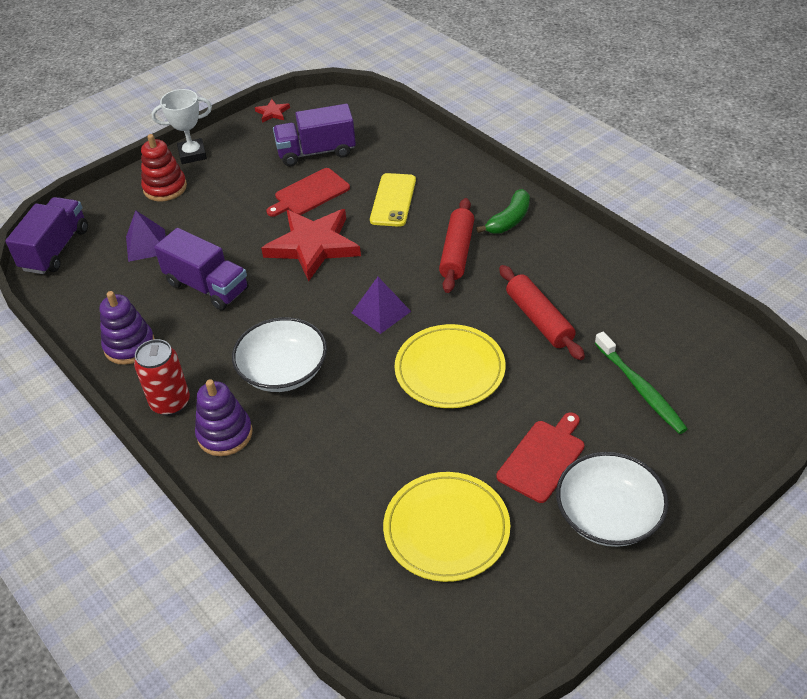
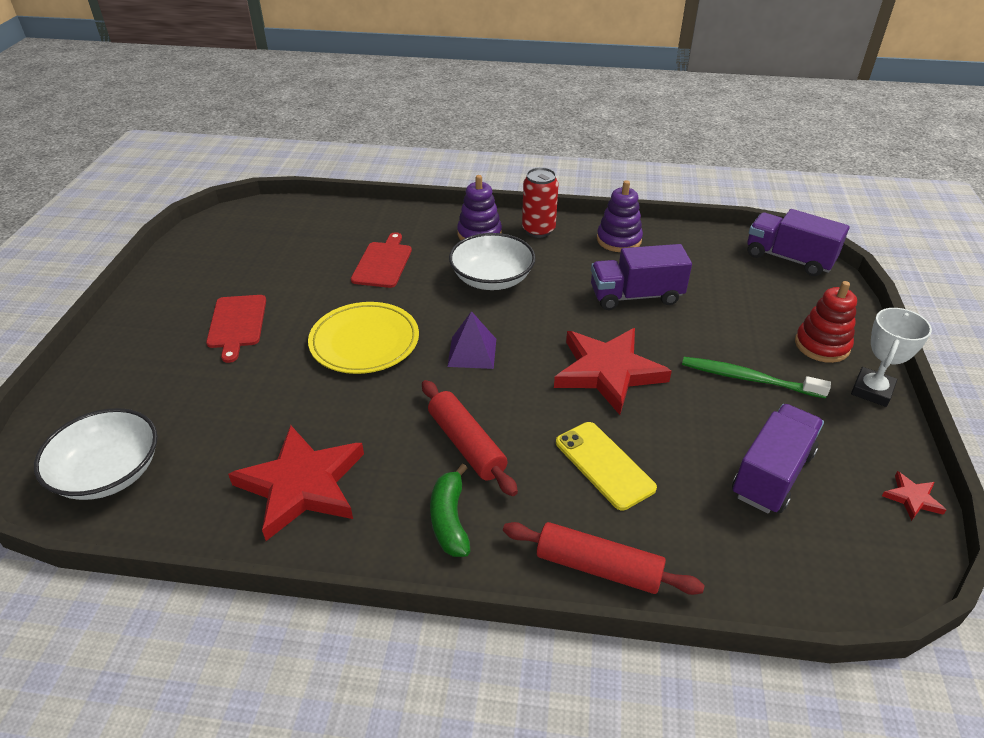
camera: 135 degrees right, 5 degrees down
(55, 249) = (789, 259): purple truck -> purple truck turned 150 degrees clockwise
(146, 245) = (736, 296): purple pyramid -> none
(309, 193) = (694, 420): red cutting board -> red cutting board (383, 263)
(446, 529) = (278, 261): yellow plate -> none
(539, 319) = (319, 422): red rolling pin -> red rolling pin (598, 567)
(581, 283) = (302, 485): none -> red star
(608, 515) = (163, 316): white bowl -> white bowl (109, 473)
(640, 389) = (177, 411): green toothbrush -> green toothbrush (748, 378)

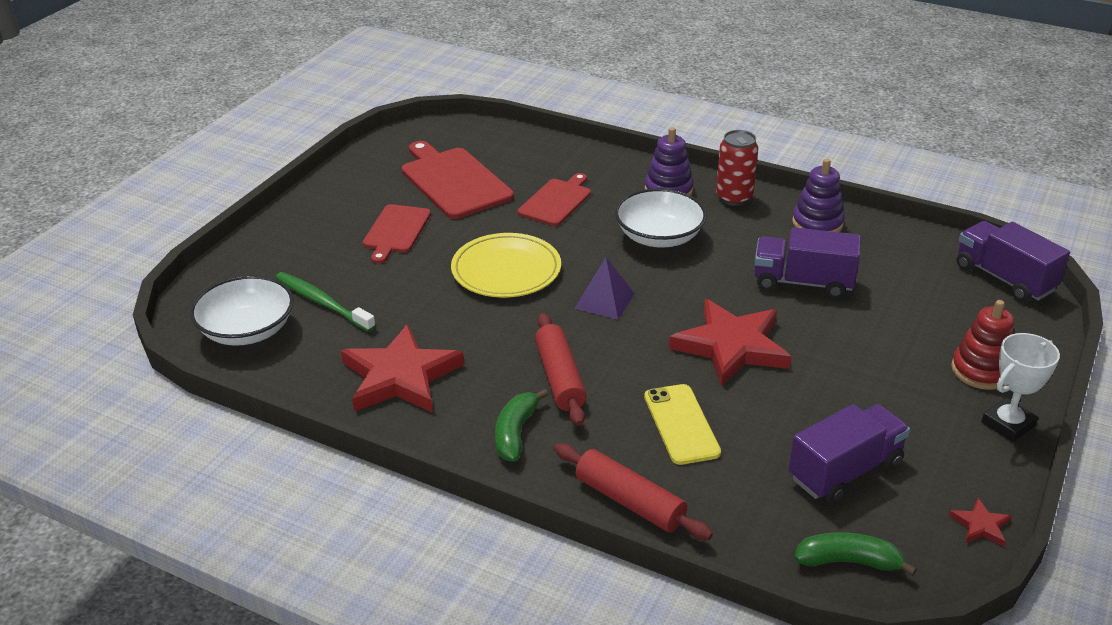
camera: 20 degrees right, 5 degrees down
(276, 262) = (453, 181): none -> red cutting board
(748, 378) = (876, 384): green toothbrush -> green toothbrush (322, 302)
(829, 573) = (848, 561): none -> green banana

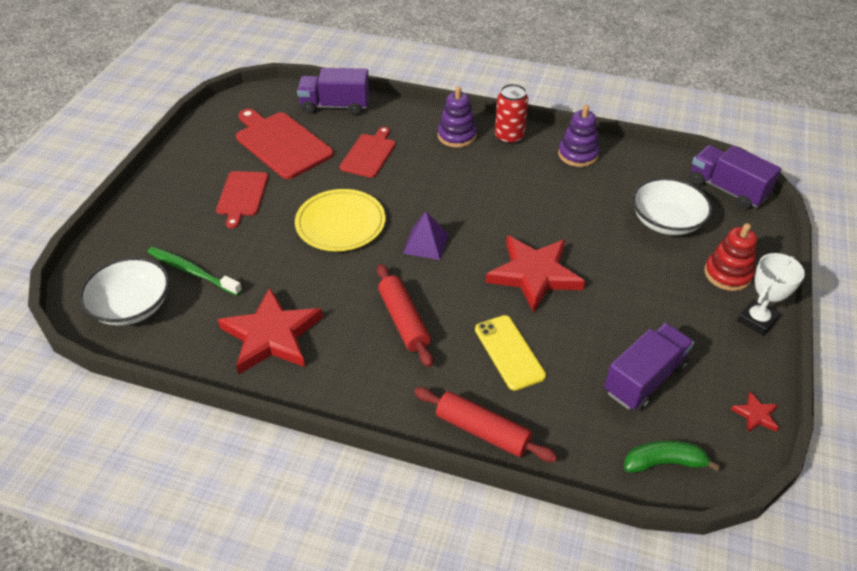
camera: 10 degrees left, 10 degrees up
(516, 433) = (378, 378): green banana -> none
(659, 237) = (457, 179): white bowl -> white bowl (666, 221)
(803, 282) = (577, 209): purple truck -> purple truck (335, 106)

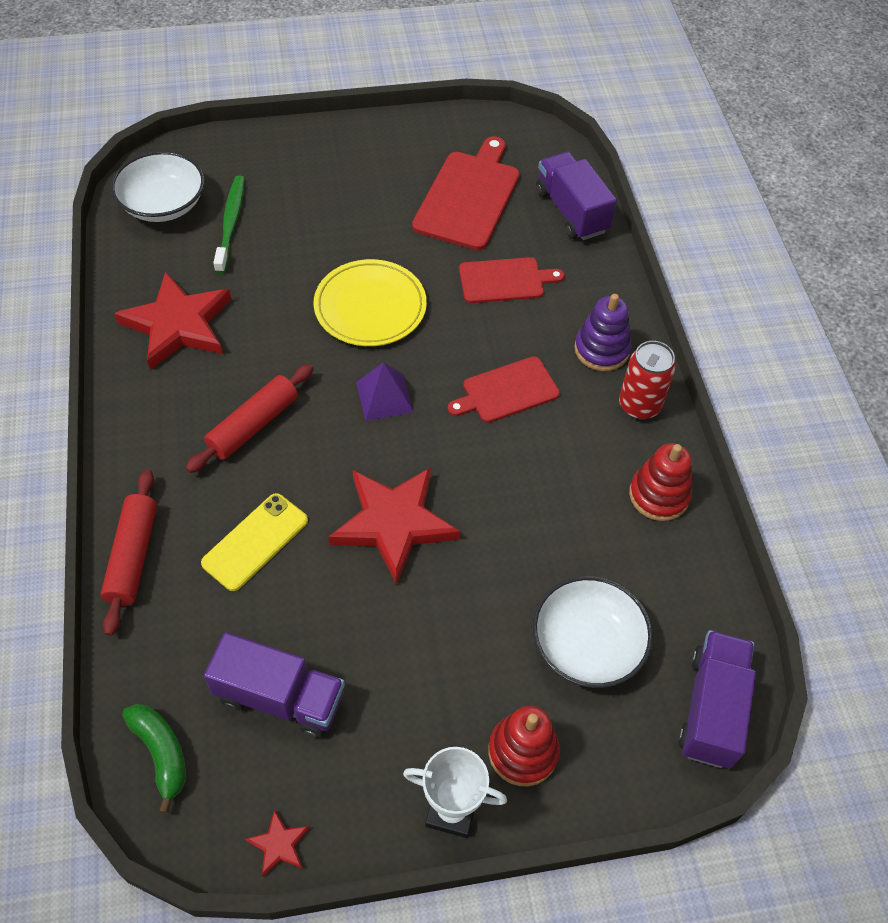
camera: 60 degrees right, 10 degrees up
(242, 196) = (362, 206): red cutting board -> red cutting board (506, 391)
(578, 154) = (659, 495): purple stacking toy -> red stacking toy

